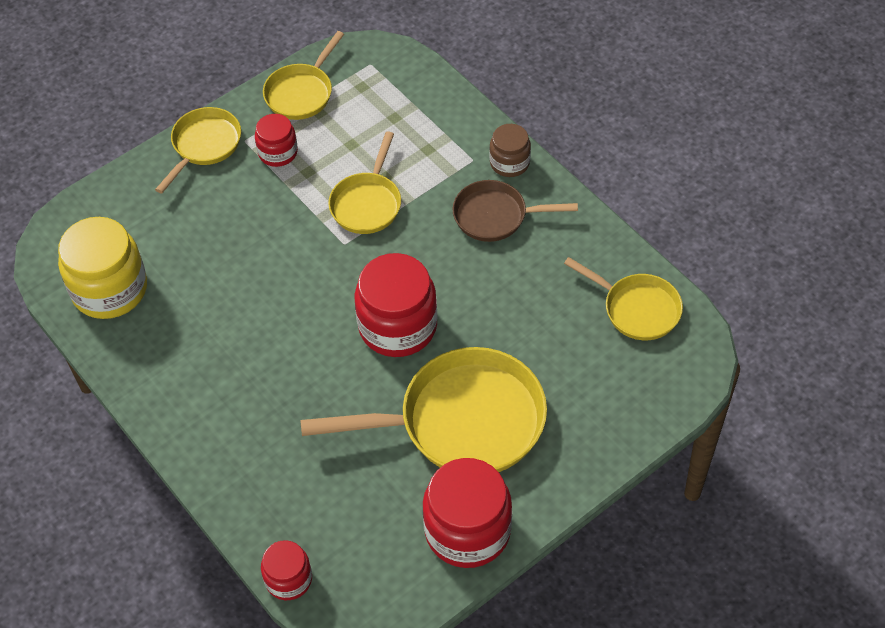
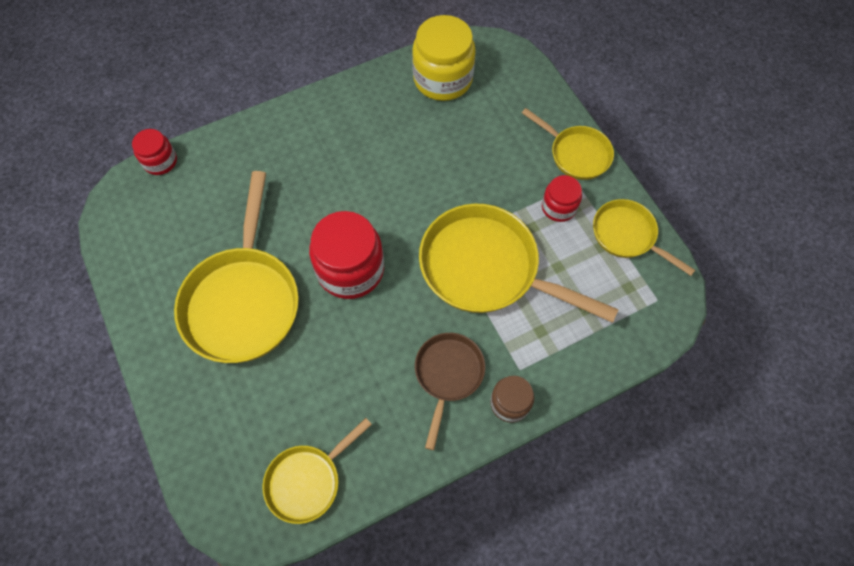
camera: 100 degrees right, 10 degrees up
(367, 203) = (486, 268): yellow pan -> yellow pan, size x1.79
(467, 531) = (147, 285): red jar -> none

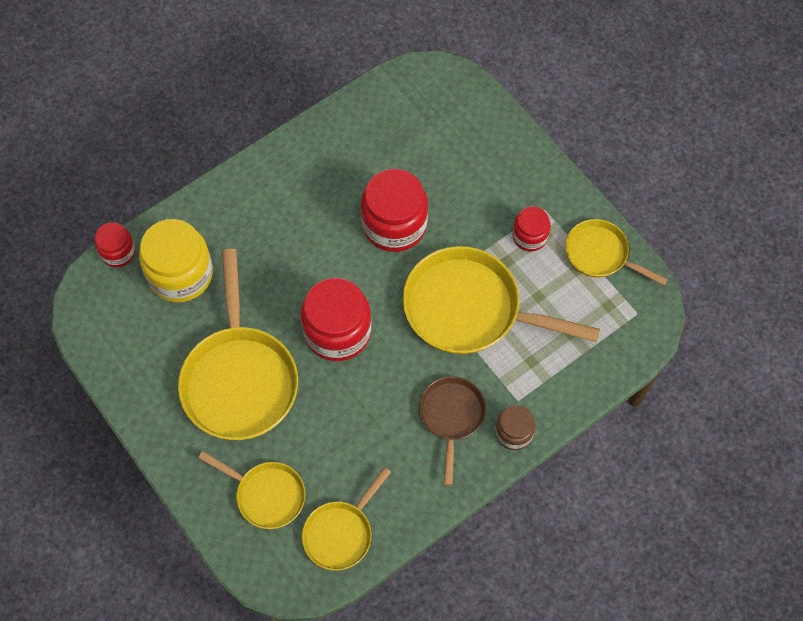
camera: 10 degrees left, 0 degrees up
(427, 176) = (394, 225): none -> red jar
(443, 79) = (389, 117): yellow jar -> yellow jar (180, 274)
(576, 154) = (539, 178): yellow pan -> yellow pan (266, 495)

